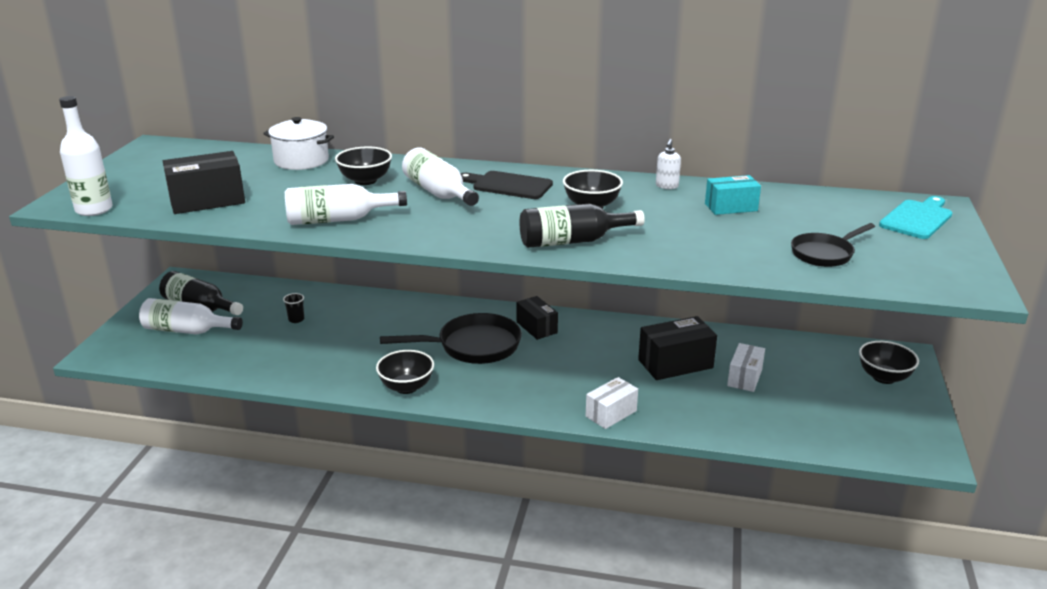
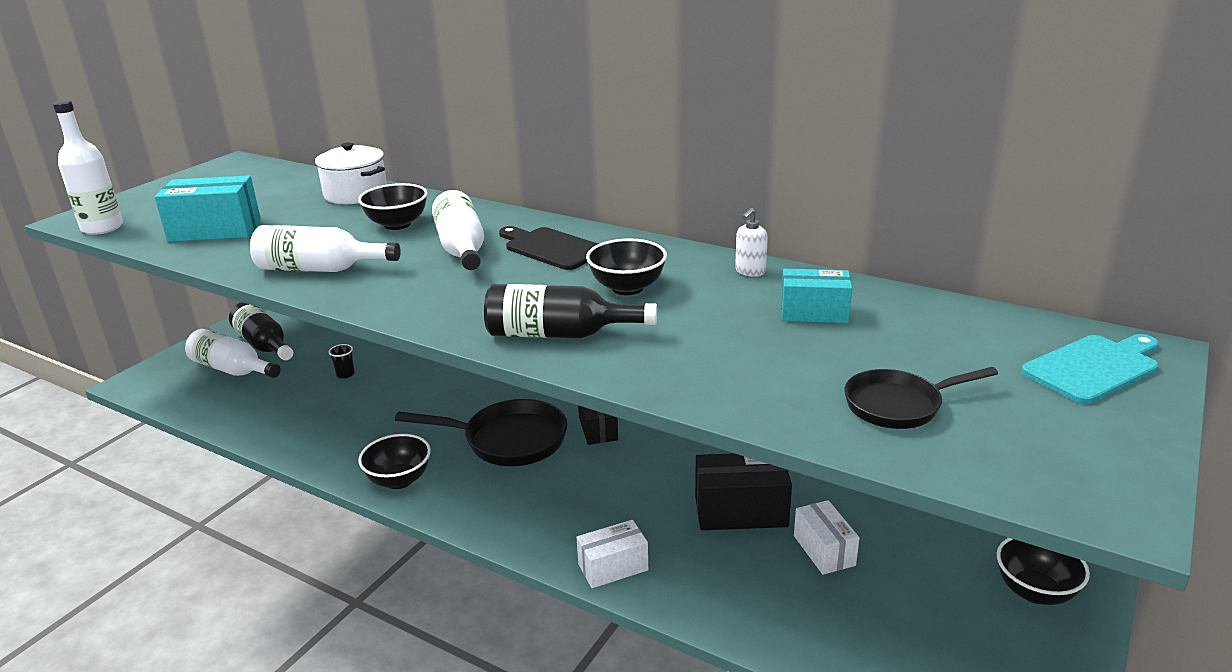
camera: 20 degrees right, 0 degrees up
(207, 201) = (215, 230): black box -> turquoise box
(744, 378) = (824, 550): white box -> white box turned 60 degrees counterclockwise

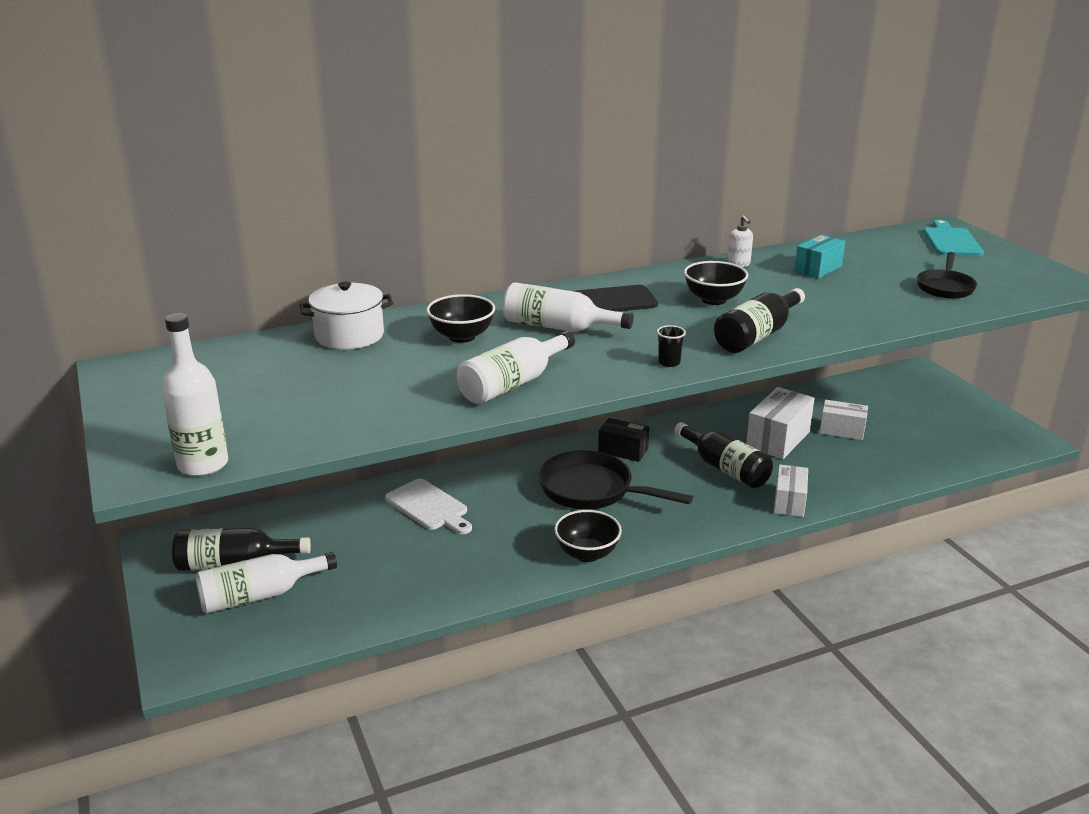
camera: 55 degrees left, 0 degrees up
(215, 230) = (328, 410): turquoise box -> none
(345, 374) = (372, 533): black cup -> black cup (669, 362)
(405, 379) = (429, 507): none -> white cutting board
(508, 440) = (592, 490): black pan -> black pan turned 105 degrees counterclockwise
(634, 499) = (725, 468): none -> black bottle
(740, 511) = (778, 439): black box -> white box
(1035, 591) = (929, 393): black bowl -> none

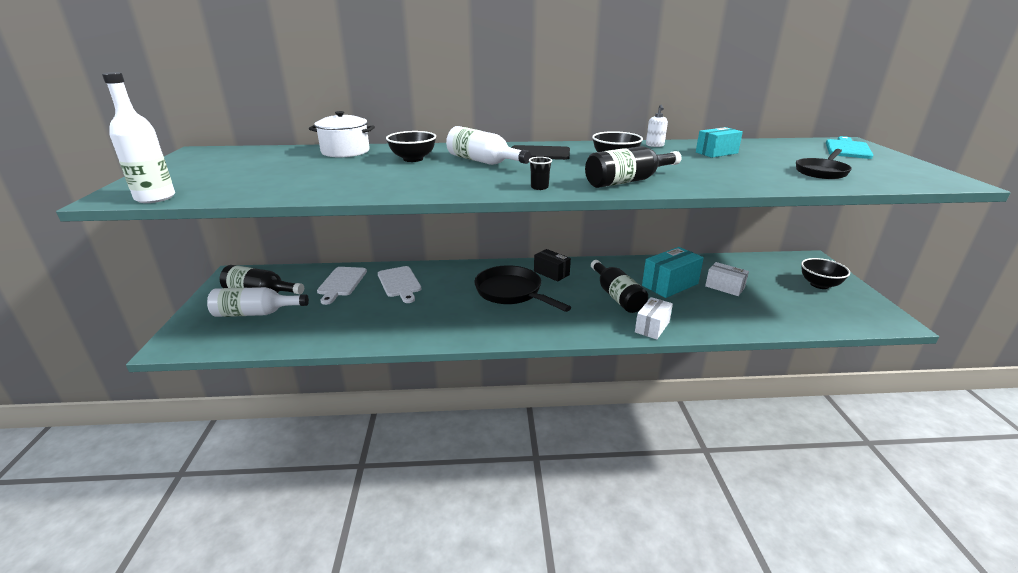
camera: 20 degrees right, 0 degrees up
(343, 523) = (341, 283): none -> white cutting board
(513, 384) = (411, 185): white bottle -> none
(587, 554) = (476, 331): black bowl -> black bowl (819, 285)
(778, 439) = (670, 284): white box -> turquoise box

